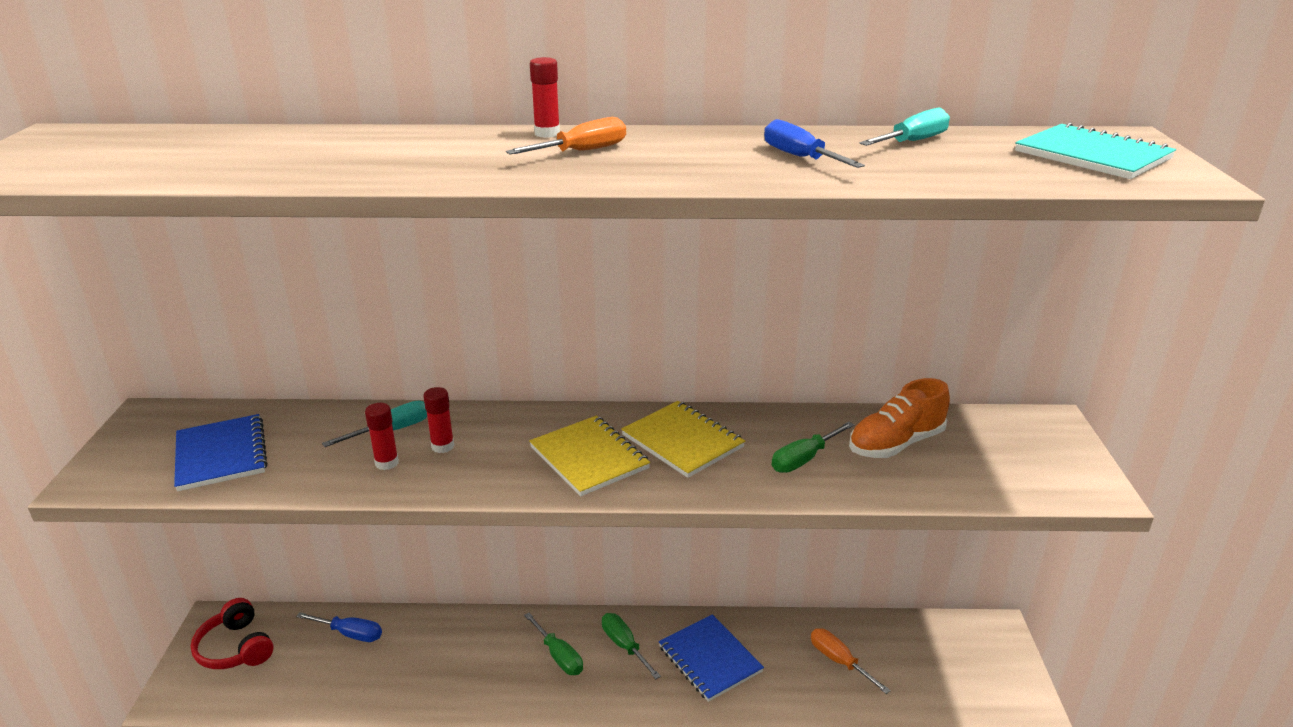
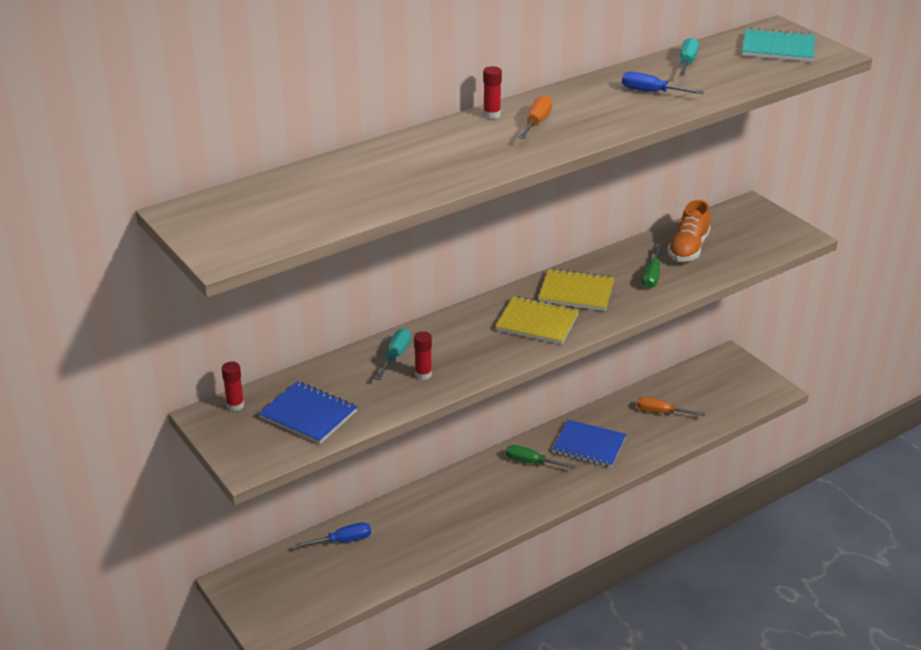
camera: 35 degrees left, 5 degrees up
(235, 648) = (272, 587): red headphones -> none
(442, 446) = (442, 352): red glue stick -> red glue stick (235, 405)
(559, 656) = (497, 487): green screwdriver -> none

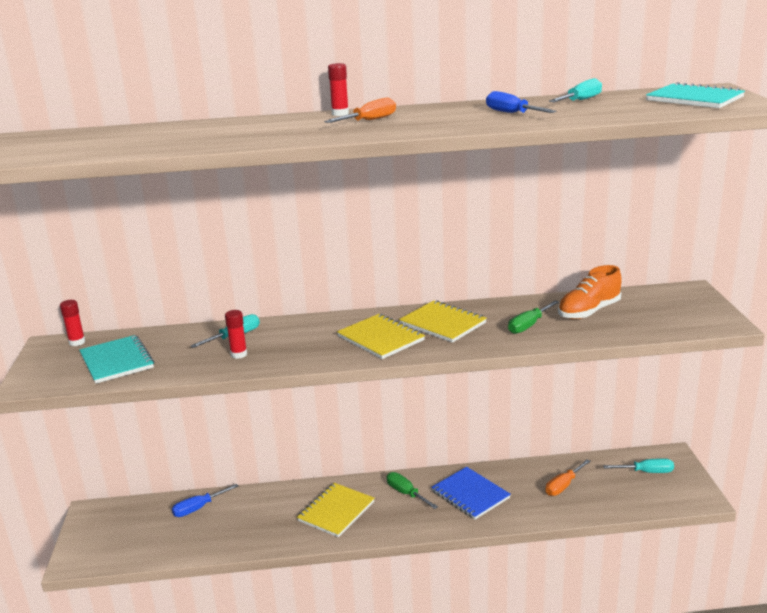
camera: 30 degrees right, 10 degrees down
(308, 414) = (117, 361): blue notebook -> turquoise notebook
(343, 541) = (198, 508): blue screwdriver -> blue screwdriver turned 135 degrees clockwise
(481, 500) = (336, 511): none -> yellow notebook
(661, 412) = (563, 486): orange screwdriver -> orange screwdriver turned 90 degrees counterclockwise
(719, 378) = (646, 472): none -> turquoise screwdriver

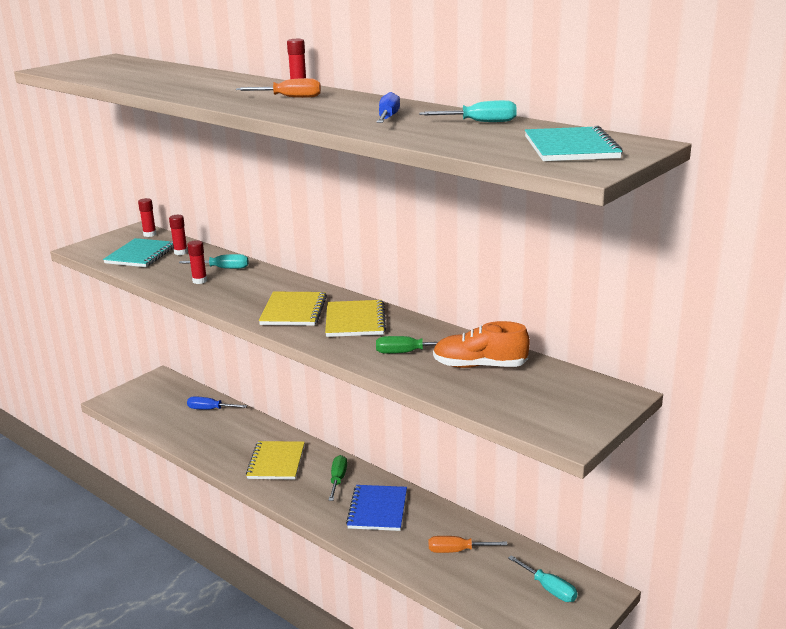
camera: 45 degrees right, 0 degrees up
(155, 342) = (181, 252): none -> red glue stick
(336, 511) = (276, 462): yellow notebook -> yellow notebook turned 75 degrees counterclockwise

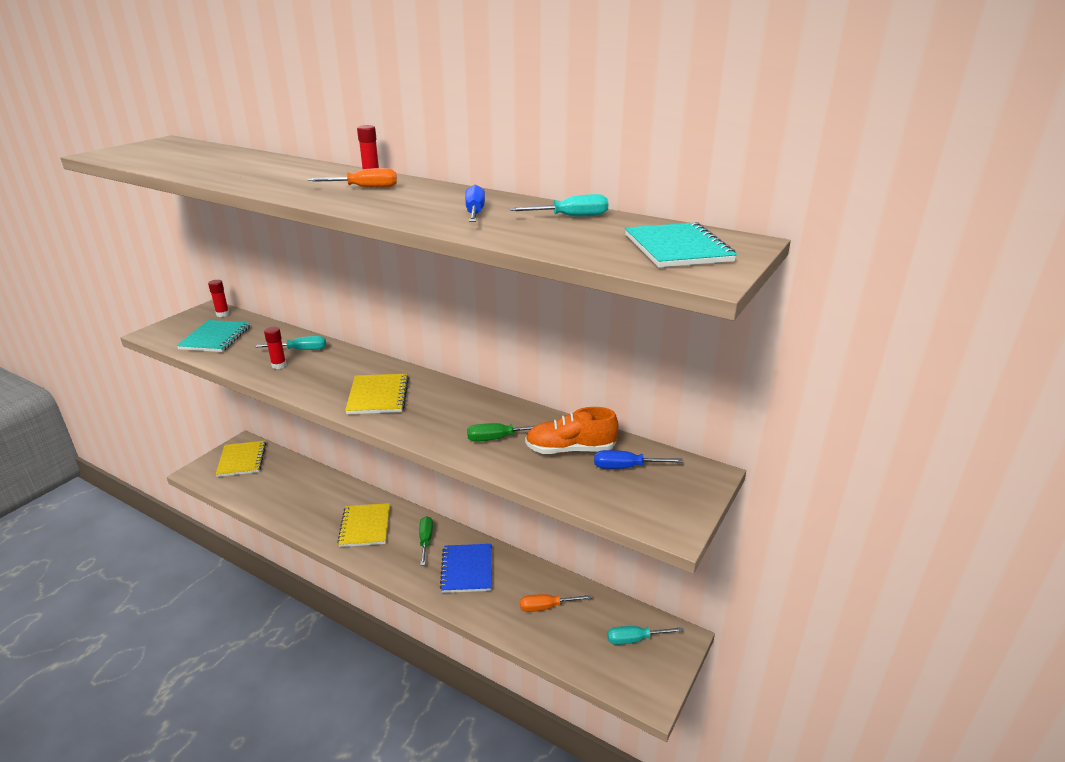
camera: 10 degrees left, 5 degrees up
(181, 252) = (256, 333): red glue stick -> none
(210, 409) = (295, 474): blue screwdriver -> blue screwdriver (626, 467)
(355, 321) = (440, 404): yellow notebook -> yellow notebook (242, 460)
(549, 589) = (635, 639): turquoise screwdriver -> turquoise screwdriver turned 135 degrees clockwise

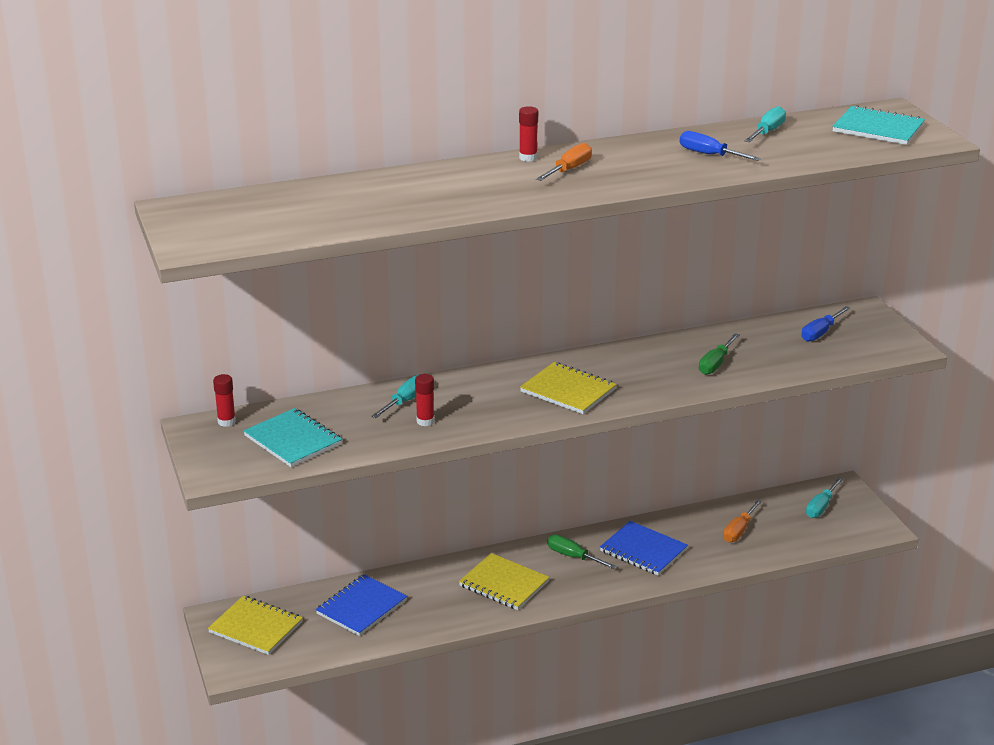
camera: 50 degrees left, 0 degrees up
(291, 485) = (361, 607): none -> blue notebook
(570, 450) = (770, 343): orange shoe -> none

